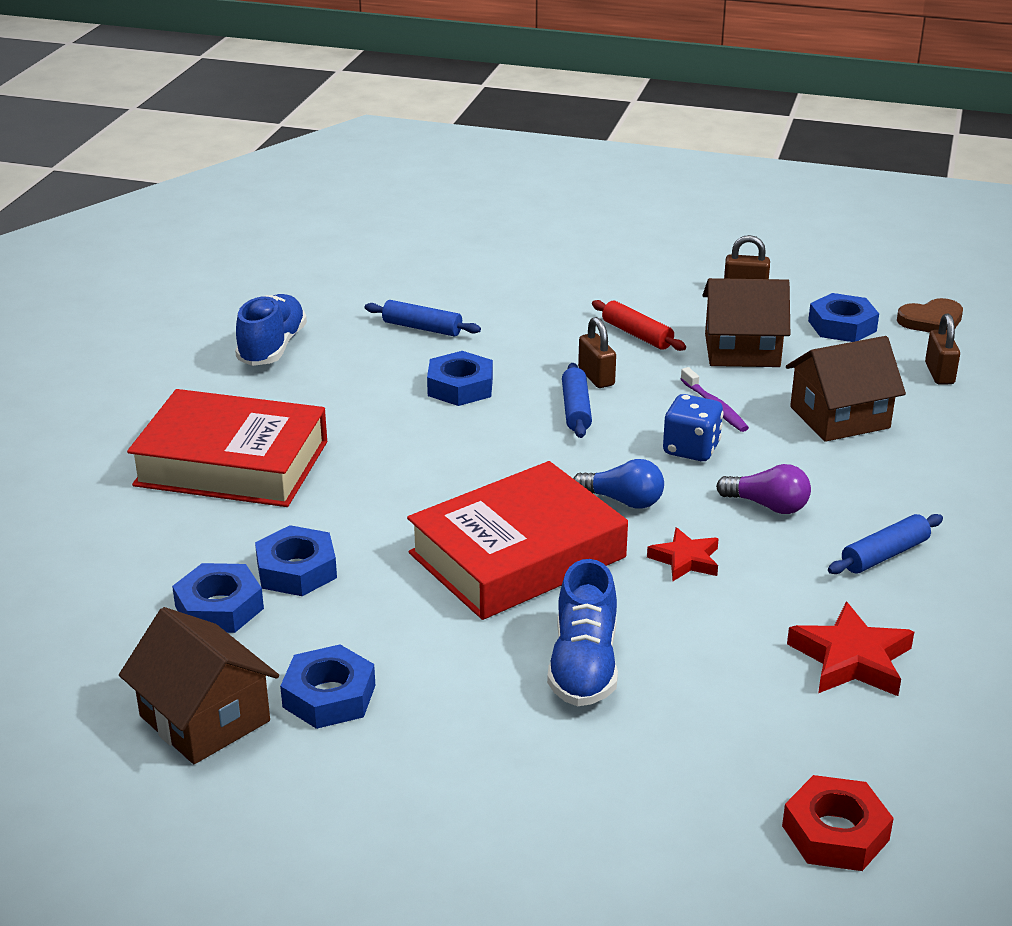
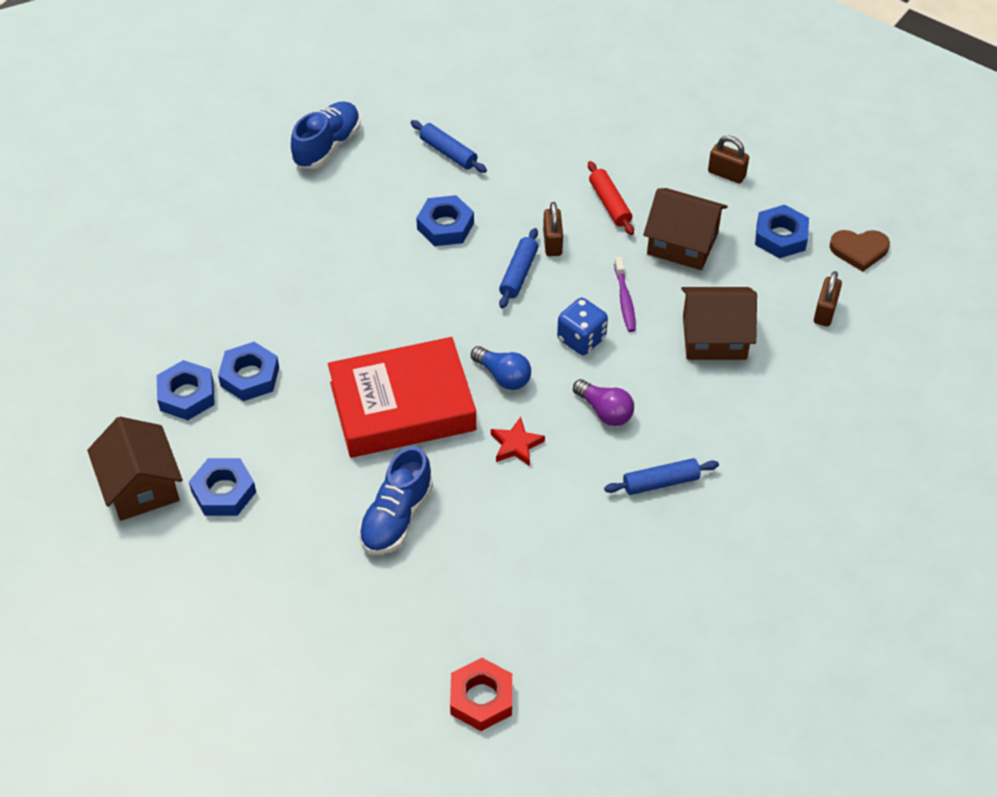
camera: 20 degrees right, 20 degrees up
(232, 463) = (249, 261): red book -> none
(851, 659) = (577, 567): red star -> none

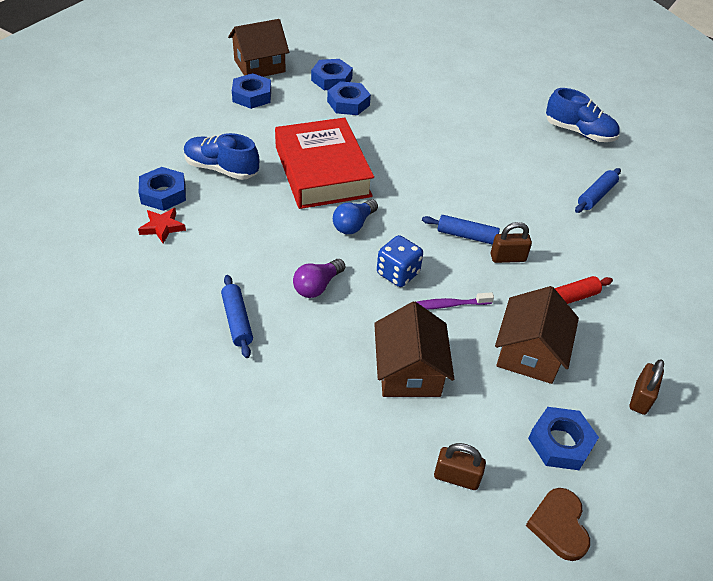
camera: 85 degrees right, 5 degrees down
(445, 226) = (511, 194): blue nut -> blue nut (163, 194)
(481, 698) = (56, 209): red nut -> none
(516, 445) = (283, 231): red star -> red star (162, 227)

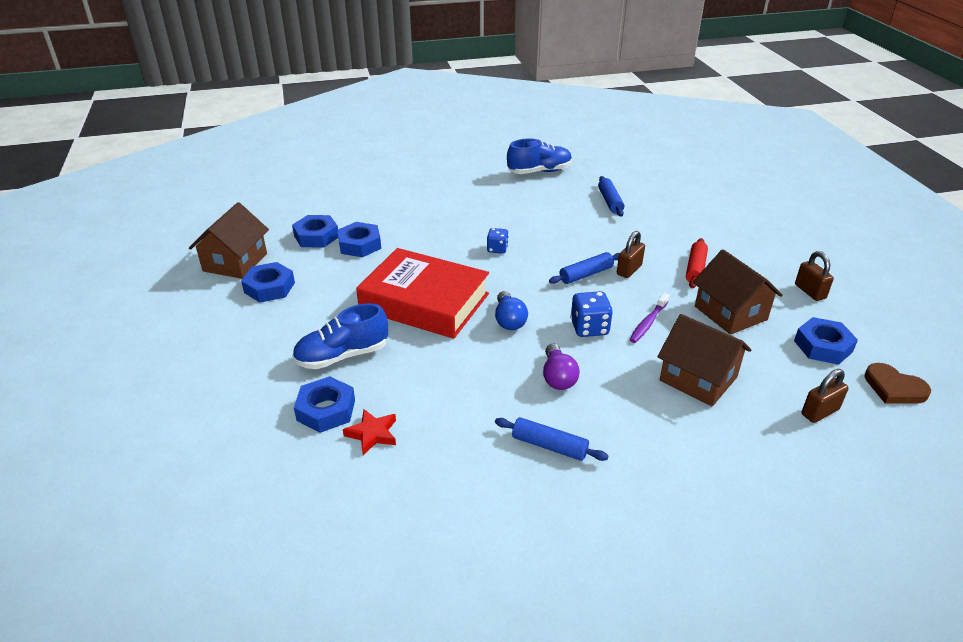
camera: 45 degrees left, 10 degrees down
(434, 170) = (497, 249): none -> blue dice

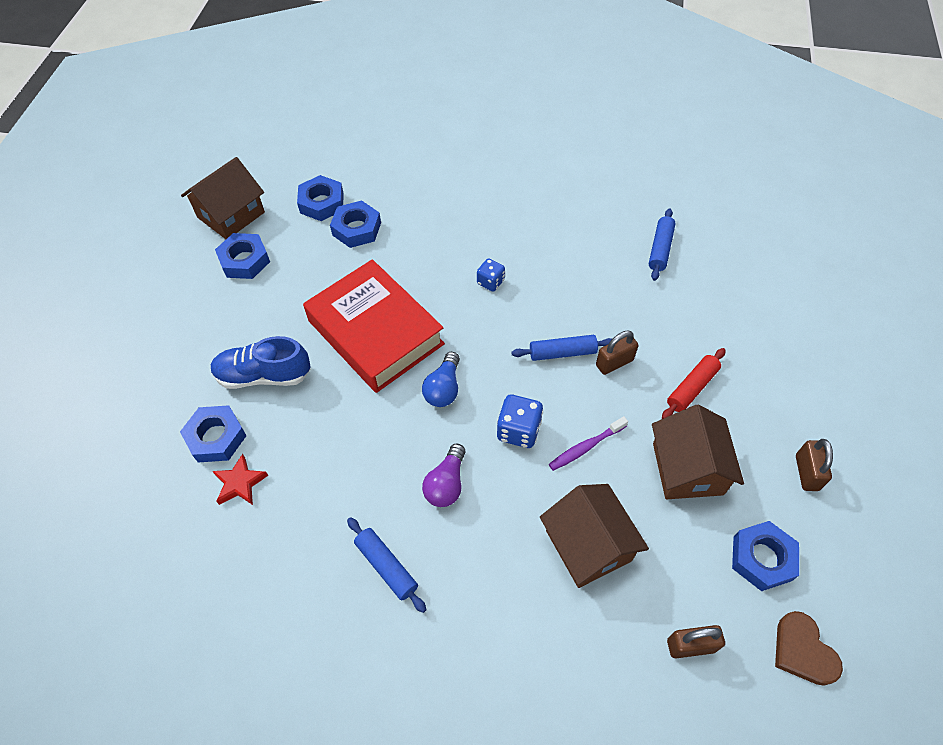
camera: 25 degrees right, 20 degrees up
(539, 171) = (608, 175): blue shoe -> none

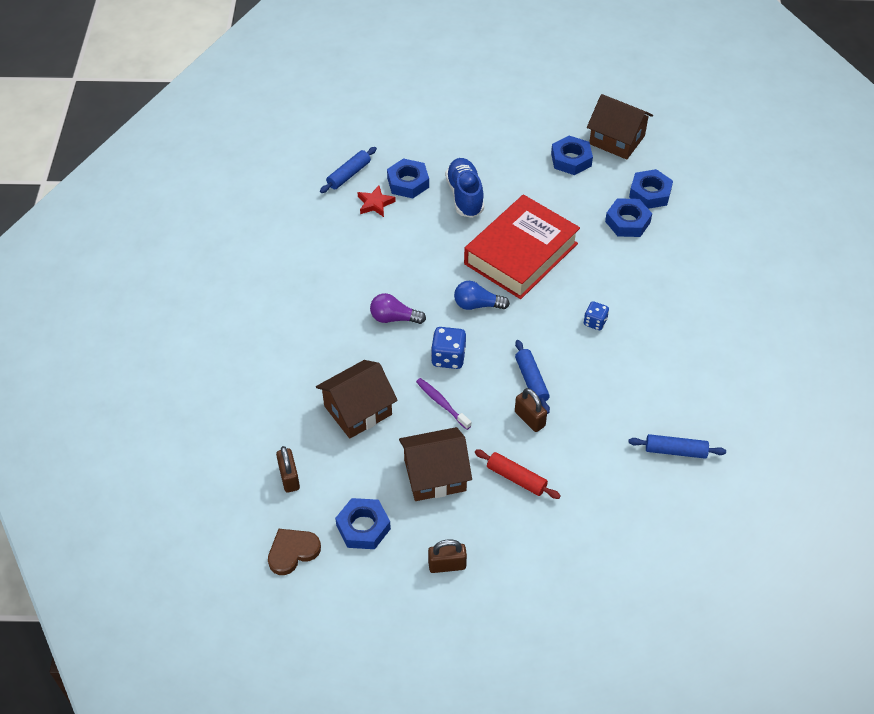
camera: 80 degrees right, 5 degrees down
(386, 567) = (325, 294): blue rolling pin -> blue rolling pin (348, 174)

